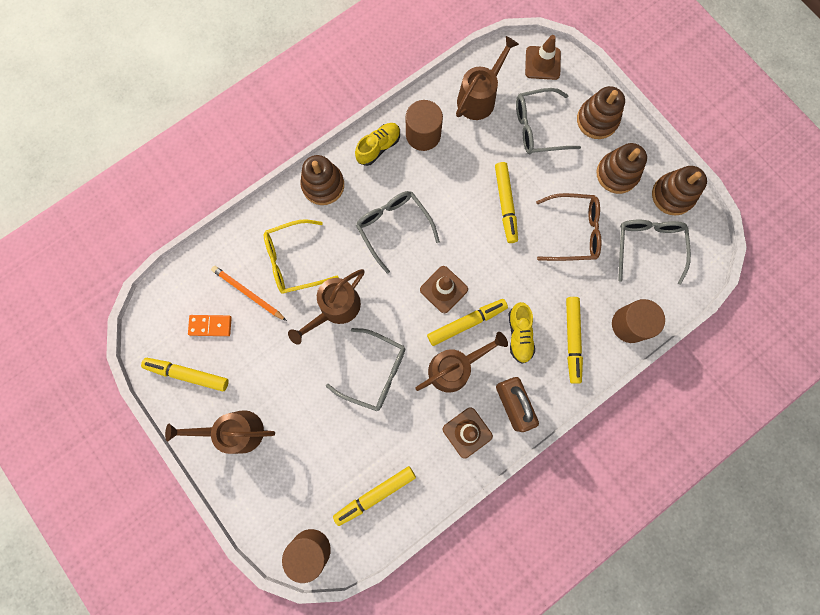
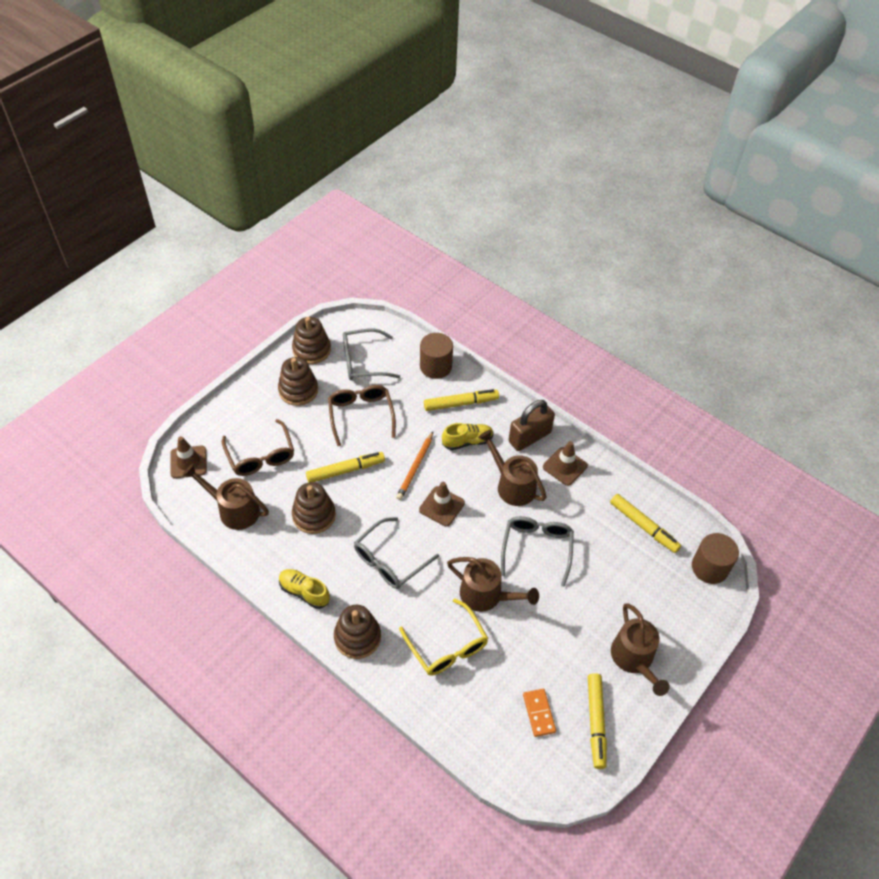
camera: 105 degrees left, 25 degrees down
(248, 293) = (494, 683): orange pencil -> orange pencil (415, 467)
(423, 135) = (283, 553): brown cylinder -> none
(466, 322) = (468, 483): yellow marker -> none
(538, 128) = (260, 456): grey glasses -> brown glasses
(597, 120) = (246, 411): brown stacking toy -> brown stacking toy (314, 515)

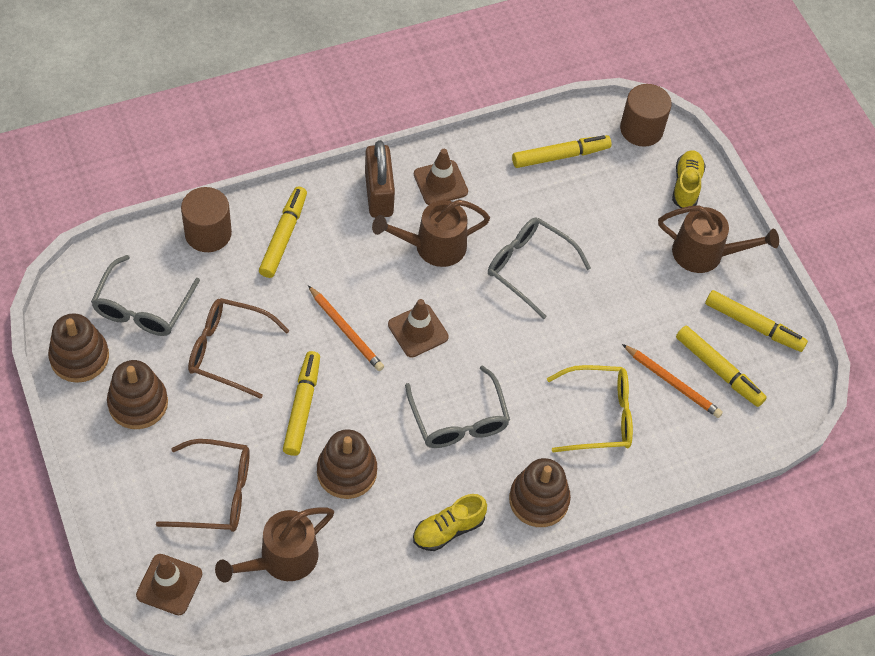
camera: 65 degrees left, 5 degrees up
(467, 441) = (344, 258): yellow shoe -> yellow shoe (686, 185)
(486, 596) = (559, 346): brown watering can -> none
(506, 684) = (672, 383): none -> orange pencil
(539, 713) = (719, 370): orange domino -> yellow marker

